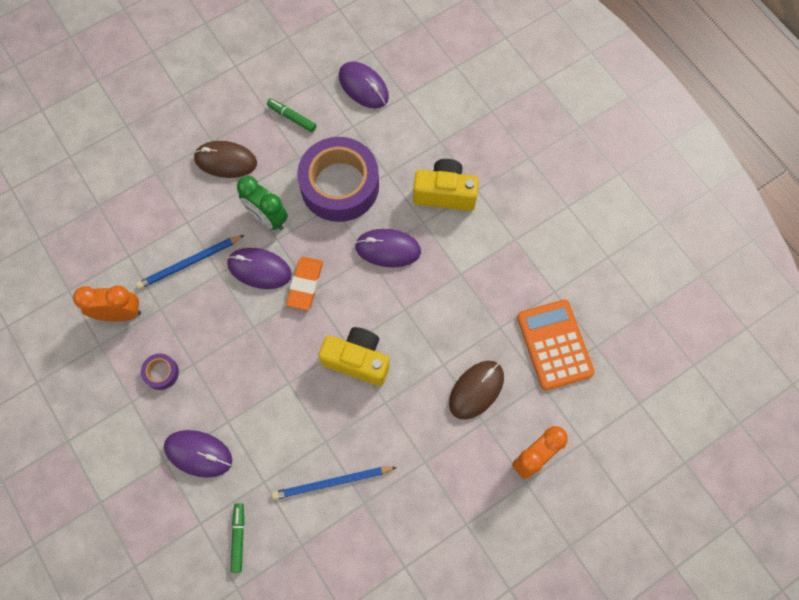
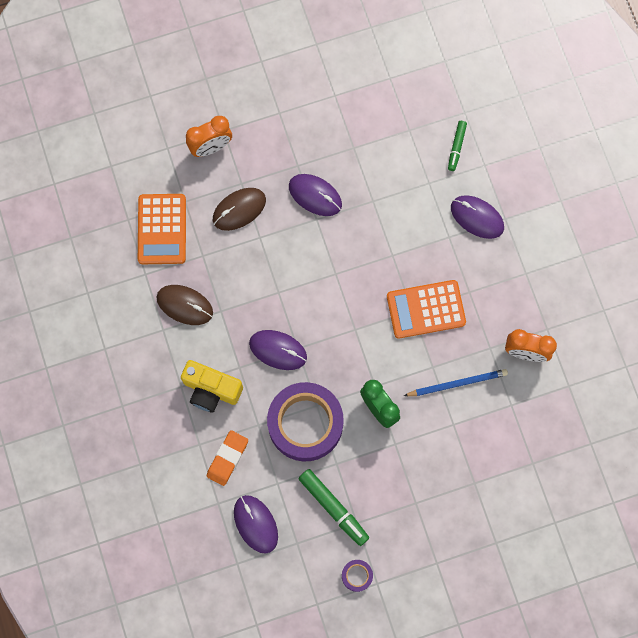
camera: 165 degrees left, 5 degrees up
(161, 373) = (497, 291): purple tape -> purple tape (357, 576)
(225, 161) = (406, 478): brown mouse -> brown mouse (185, 305)
(238, 332) = (426, 309): none -> orange calculator
(259, 269) = (396, 361): purple mouse -> purple mouse (315, 195)
(292, 117) = (333, 508): green marker -> green marker, size x1.65
(305, 284) = (359, 336): orange eraser -> orange eraser (227, 458)
(332, 482) = (375, 168): blue pencil -> none
(357, 360) = (330, 259): yellow camera -> none

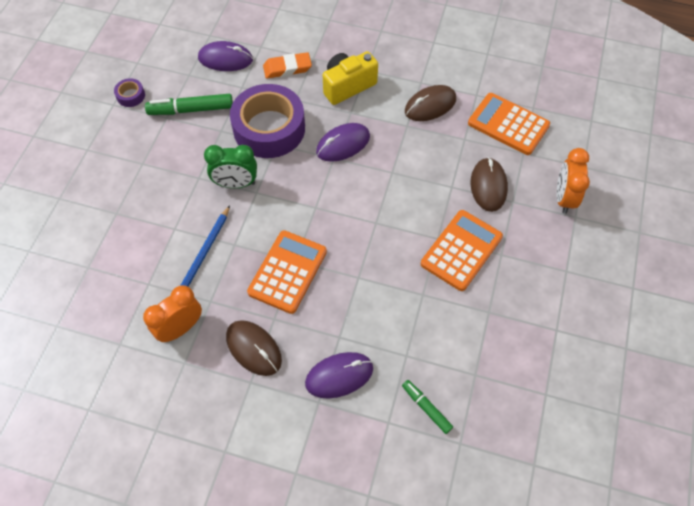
camera: 125 degrees right, 15 degrees down
(227, 458) = (287, 68): orange eraser -> orange eraser turned 75 degrees counterclockwise
(315, 195) = (461, 250): purple mouse -> orange calculator
(501, 289) = (253, 348): none -> brown mouse

